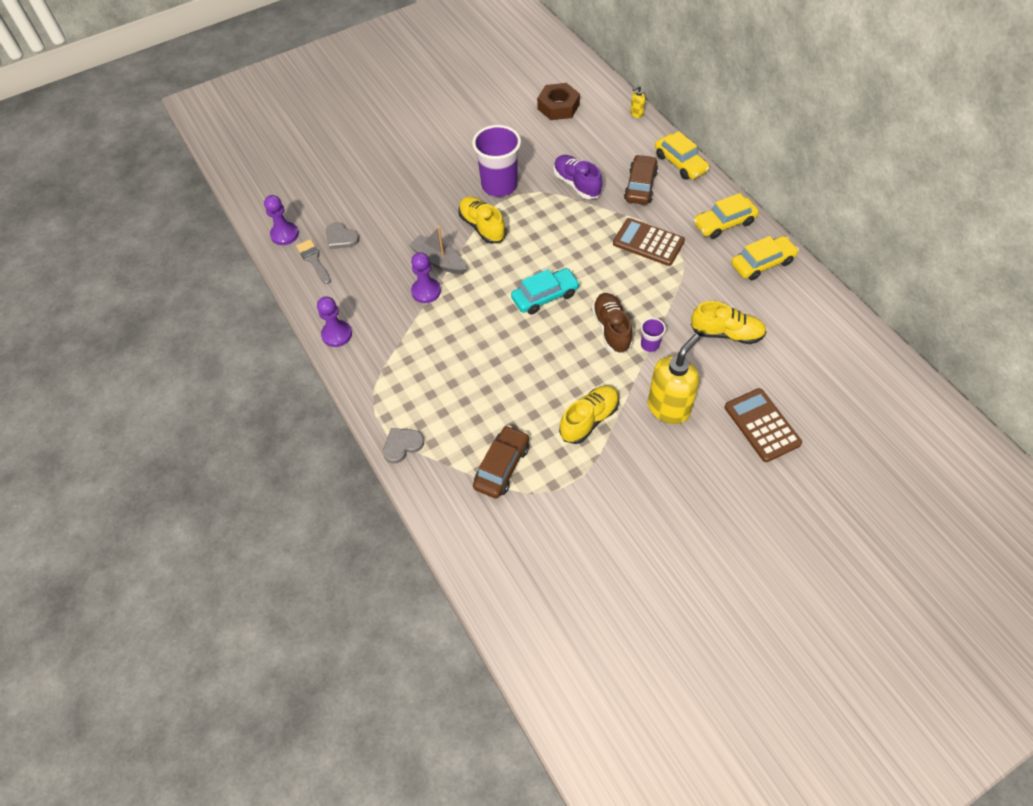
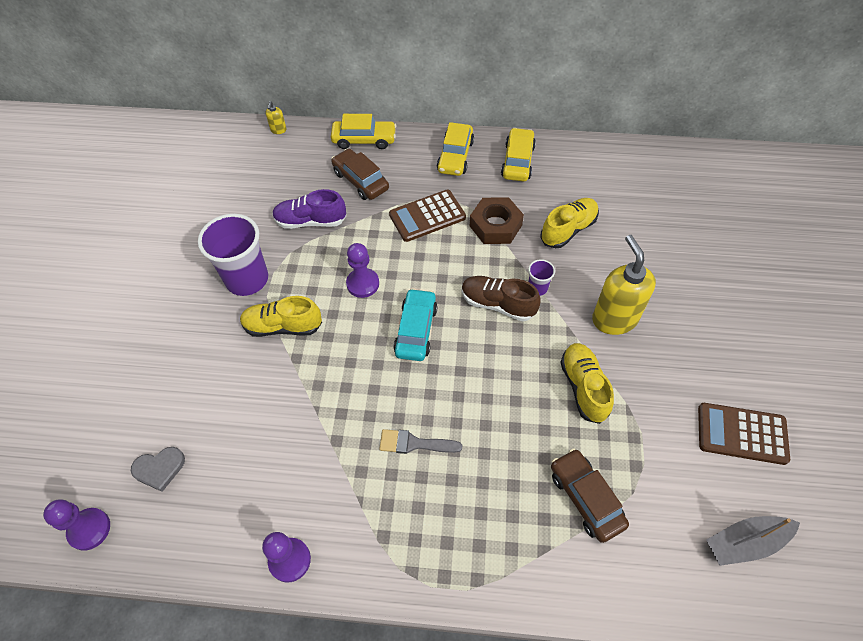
camera: 55 degrees left, 0 degrees up
(314, 260) = (160, 519): grey brush -> grey brush (414, 443)
(402, 445) = (493, 582): grey heart -> none
(426, 291) = (315, 429): purple pawn -> purple pawn (363, 284)
(438, 261) = (287, 392): grey boat -> grey boat (745, 543)
(558, 107) = (205, 174): brown nut -> brown nut (495, 225)
(762, 425) = (676, 268): brown calculator -> brown calculator (742, 433)

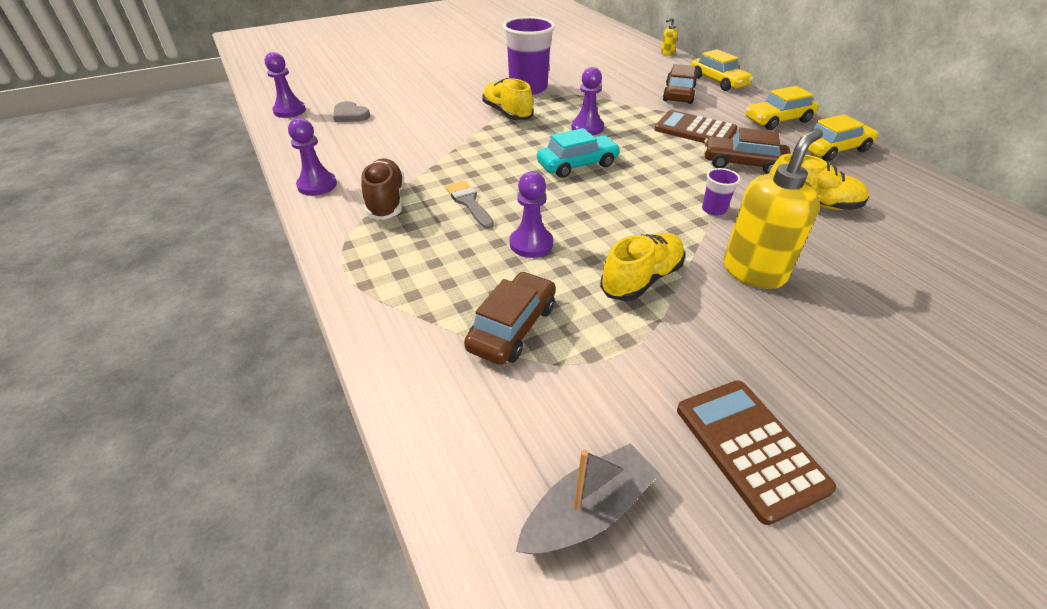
camera: 55 degrees right, 15 degrees down
(311, 221) = (610, 90): purple shoe -> none
(495, 225) = (743, 163): brown nut -> brown car
(498, 304) = (662, 194): brown shoe -> brown shoe (386, 201)
(501, 431) = (531, 244): none -> purple pawn
(745, 543) = (588, 511): grey boat -> grey boat turned 105 degrees clockwise

